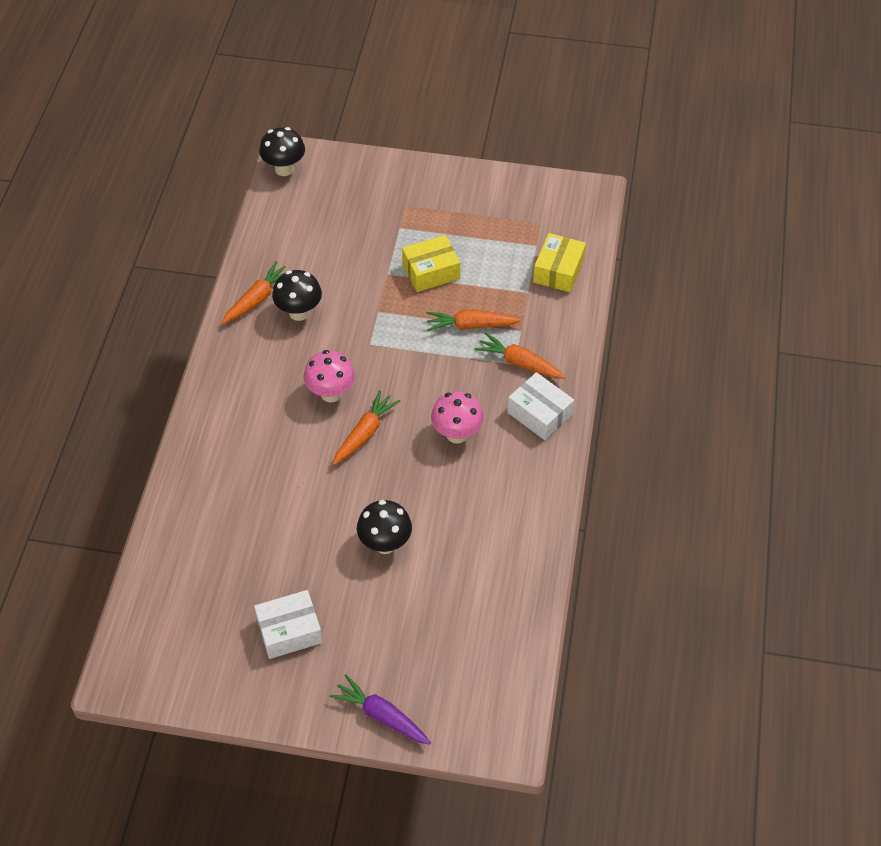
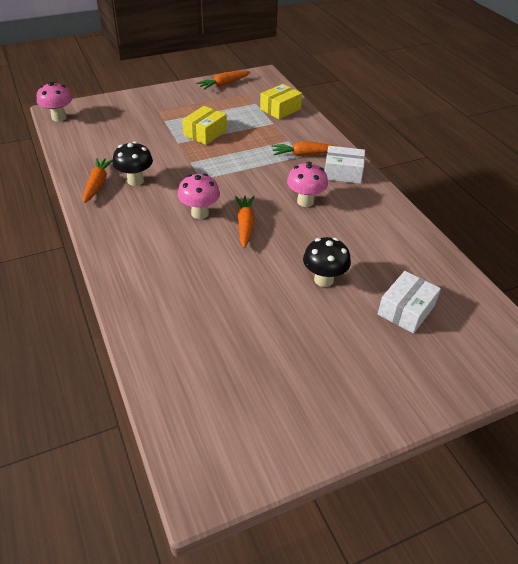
camera: 35 degrees left, 10 degrees down
(284, 169) = (59, 117): black mushroom -> pink mushroom
(289, 631) = (313, 370): white box -> white box (406, 310)
(381, 716) = (439, 390): purple carrot -> none
(471, 325) = (256, 148): orange carrot -> orange carrot (224, 84)
(558, 271) = (280, 109): yellow box -> yellow box turned 60 degrees clockwise

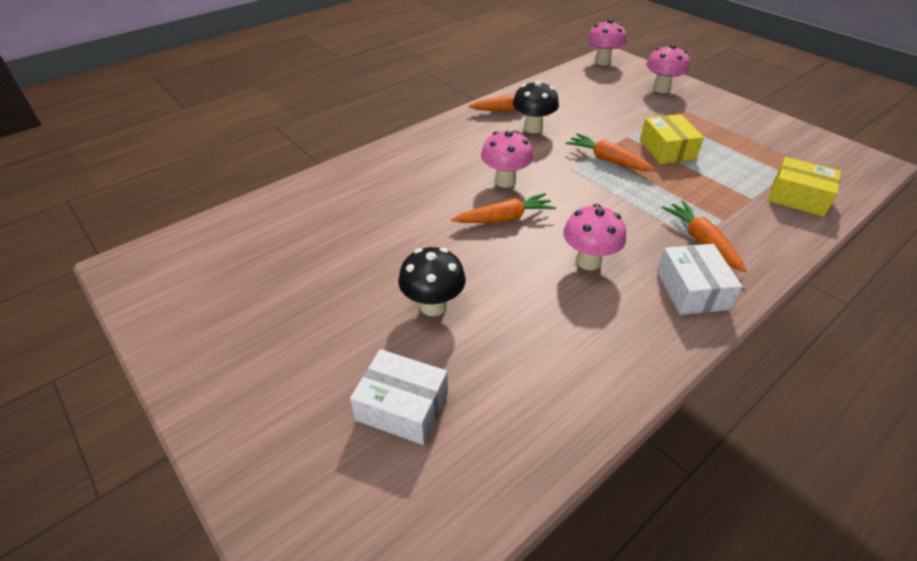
camera: 75 degrees right, 0 degrees up
(125, 108) = (661, 89): none -> pink mushroom
(205, 133) = (667, 149): yellow box -> yellow box turned 60 degrees clockwise
(224, 84) = (799, 138): orange carrot -> orange carrot (608, 160)

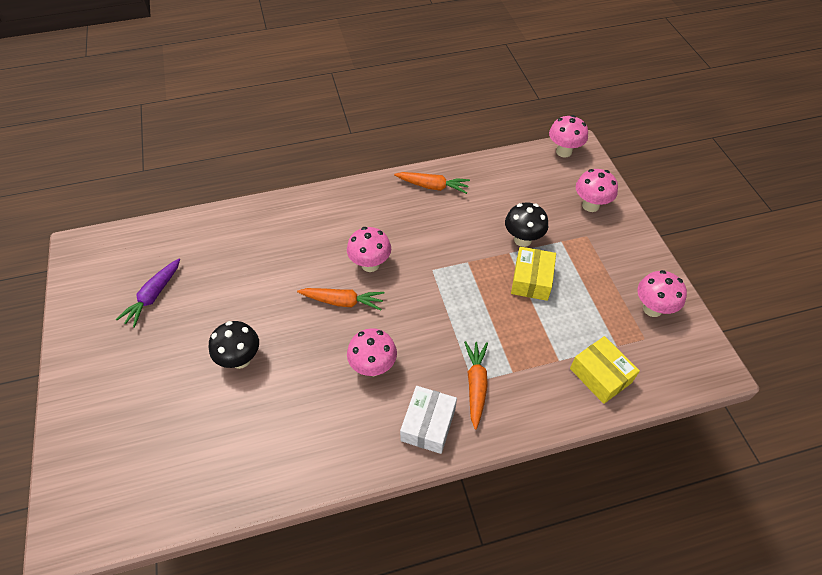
camera: 25 degrees right, 10 degrees up
(270, 282) = (153, 296): none -> purple carrot
(402, 407) = (173, 427): white box -> none
(533, 128) = (435, 214): black mushroom -> black mushroom (522, 239)
(608, 160) = (470, 273): orange carrot -> none
(784, 140) = (652, 309): none -> pink mushroom

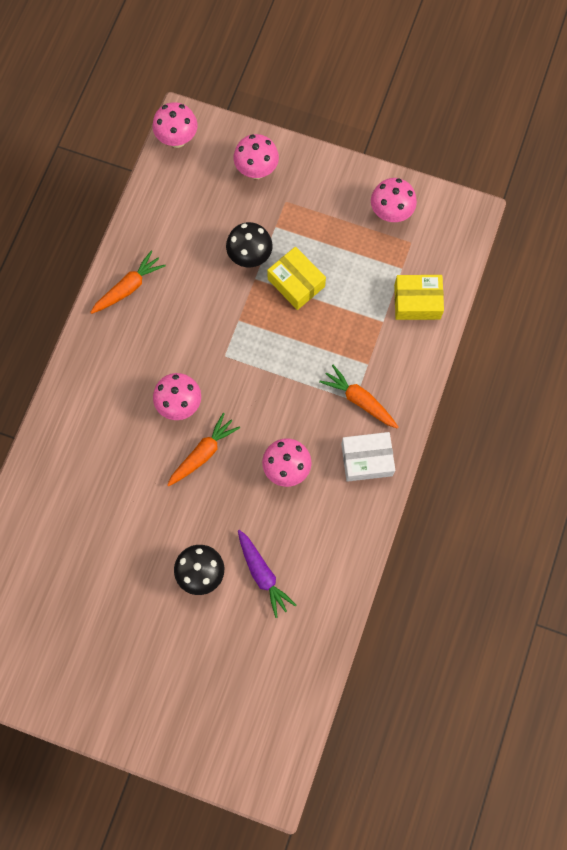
camera: 55 degrees left, 20 degrees up
(153, 296) = (73, 617): purple carrot -> purple carrot (262, 574)
(428, 424) = (366, 459): white box -> white box turned 60 degrees counterclockwise

